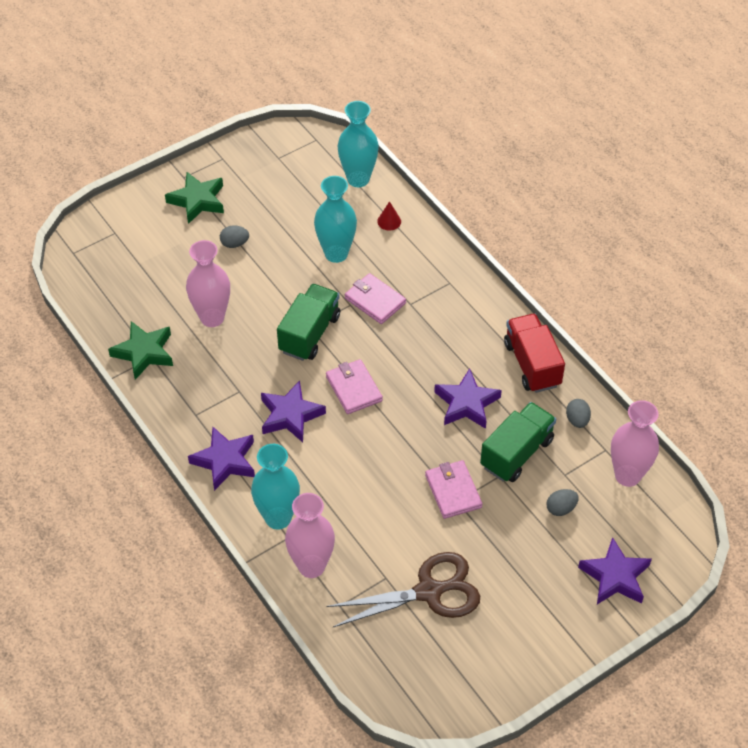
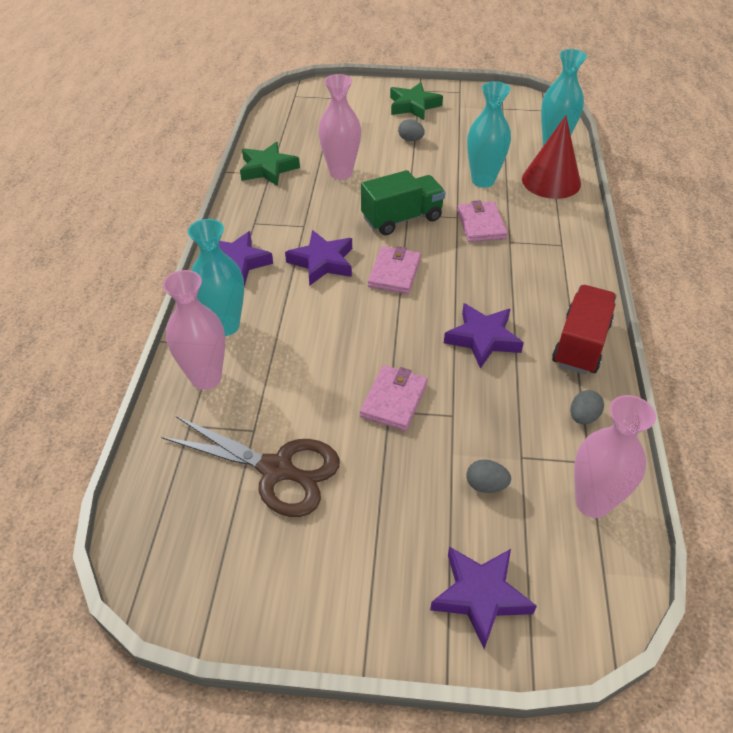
camera: 40 degrees right, 5 degrees down
(389, 221) = (551, 181): red cone -> red cone, size x2.42
(516, 453) = (490, 407): green truck -> none

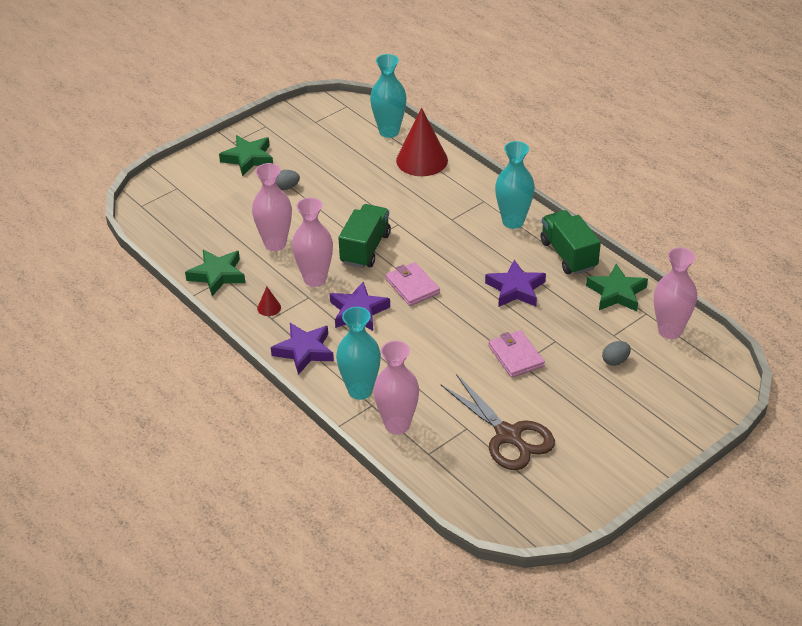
camera: 45 degrees left, 5 degrees down
(264, 214) = (269, 307): none -> red cone
(276, 470) = (508, 435): brown scissors -> brown scissors turned 75 degrees clockwise
(328, 216) = (315, 279): none -> pink vase
(480, 596) = (674, 408): purple star -> none
(481, 224) = (419, 219): pink wallet -> none
(483, 180) = (379, 187): turquoise vase -> turquoise vase (513, 221)
(580, 344) = (568, 255): red truck -> green truck
(583, 417) = (616, 293): grey egg -> green star

